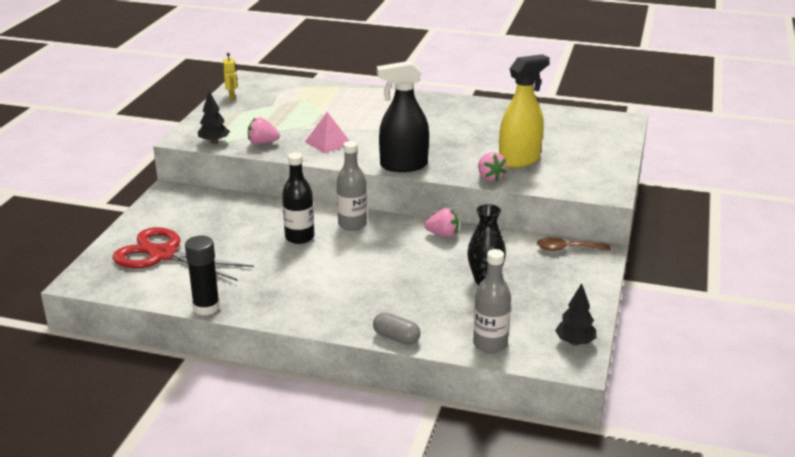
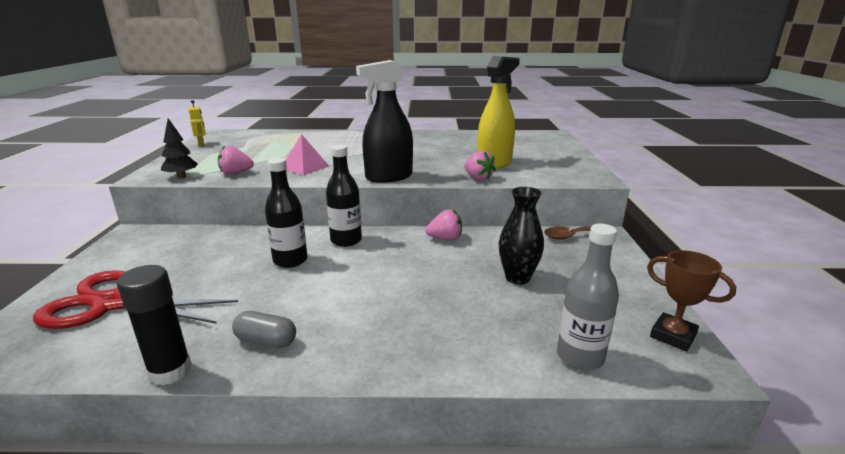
camera: 15 degrees left, 5 degrees down
(352, 224) = (346, 240): grey bottle -> black bottle
(396, 337) = (457, 370): grey capsule -> grey capsule (266, 341)
(575, 342) = (673, 336): black tree -> brown trophy

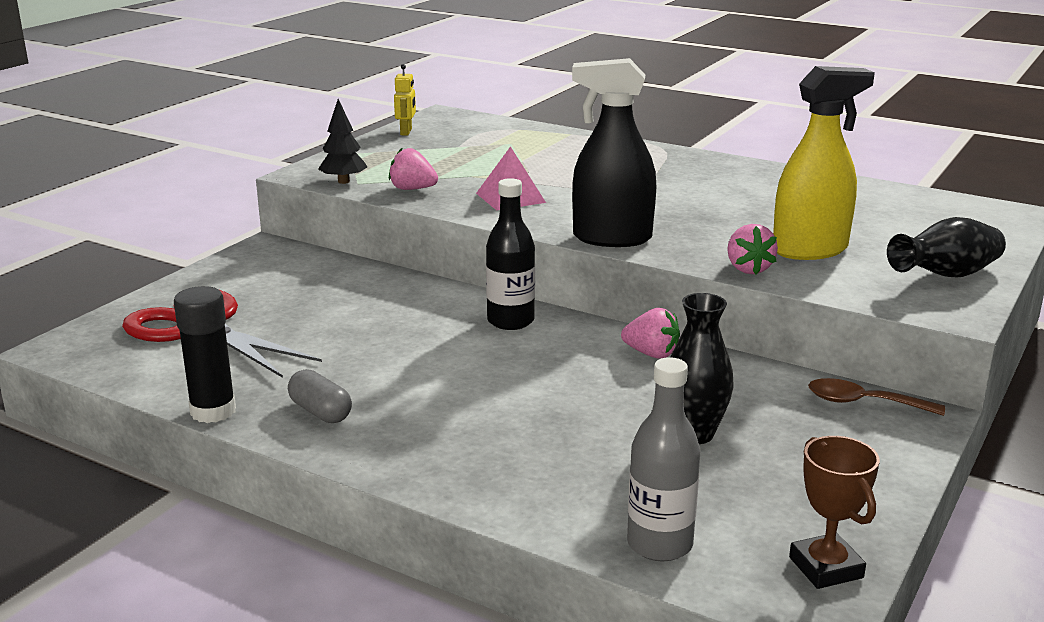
camera: 30 degrees right, 0 degrees up
(290, 260) = (418, 329): black bottle -> none
(567, 163) = (945, 276): none -> black vase

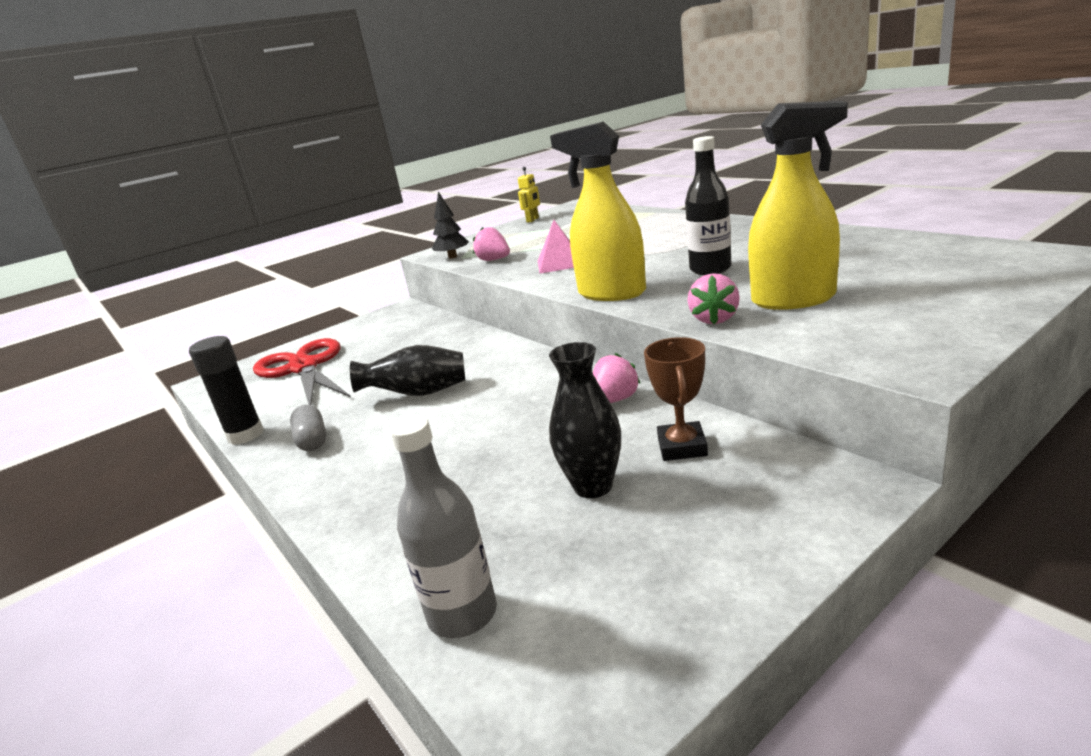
camera: 25 degrees right, 0 degrees up
(510, 321) = (519, 366): black bottle -> black bottle (710, 269)
(611, 238) = (611, 293): black spray bottle -> yellow spray bottle
(651, 354) = (614, 400): pink strawberry -> pink strawberry turned 90 degrees counterclockwise
(826, 567) = (617, 680): brown trophy -> brown trophy (682, 447)
(864, 403) = (797, 464): brown spoon -> none
(945, 276) = (933, 324): black vase -> black vase (418, 394)

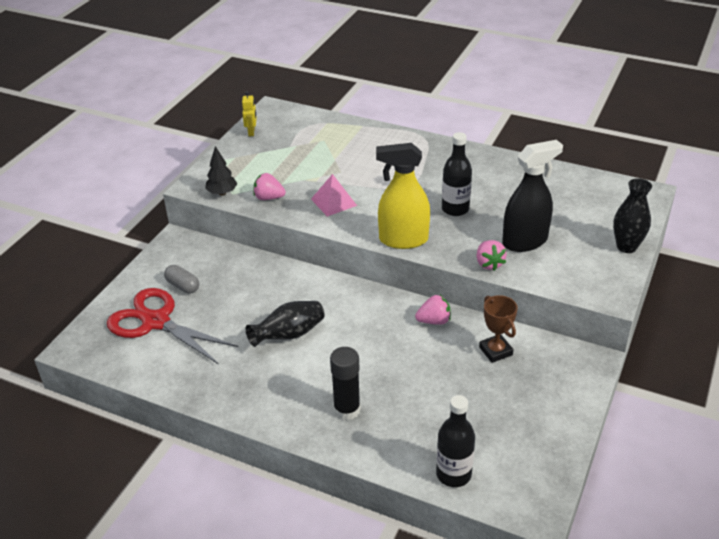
camera: 30 degrees left, 15 degrees up
(245, 435) = (183, 395): black glue stick -> black glue stick (347, 410)
(312, 440) = (247, 389): grey capsule -> grey capsule (183, 286)
(462, 614) = (453, 474): grey bottle -> black bottle
(593, 486) = (465, 387): black vase -> black vase (626, 247)
(614, 400) = (434, 321): pink strawberry -> pink strawberry turned 60 degrees clockwise
(794, 299) = (525, 241): yellow spray bottle -> black spray bottle

